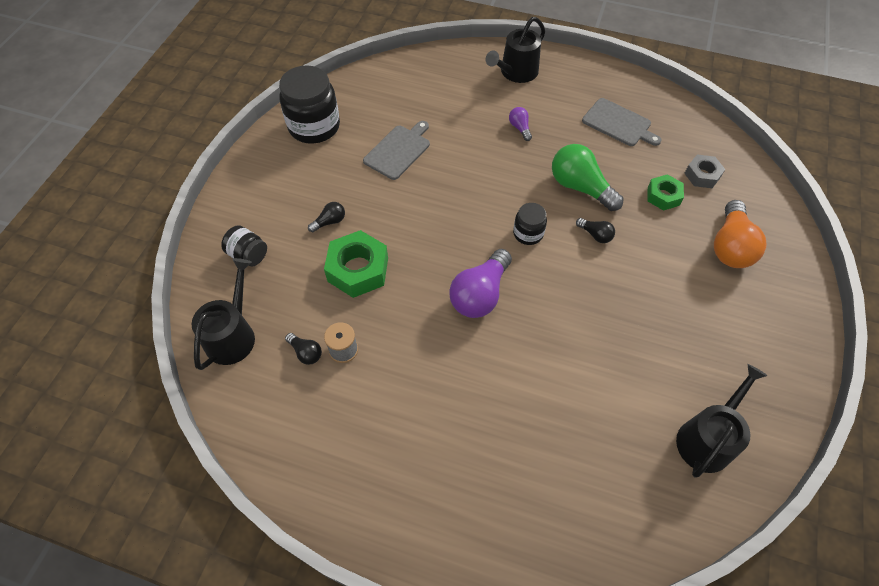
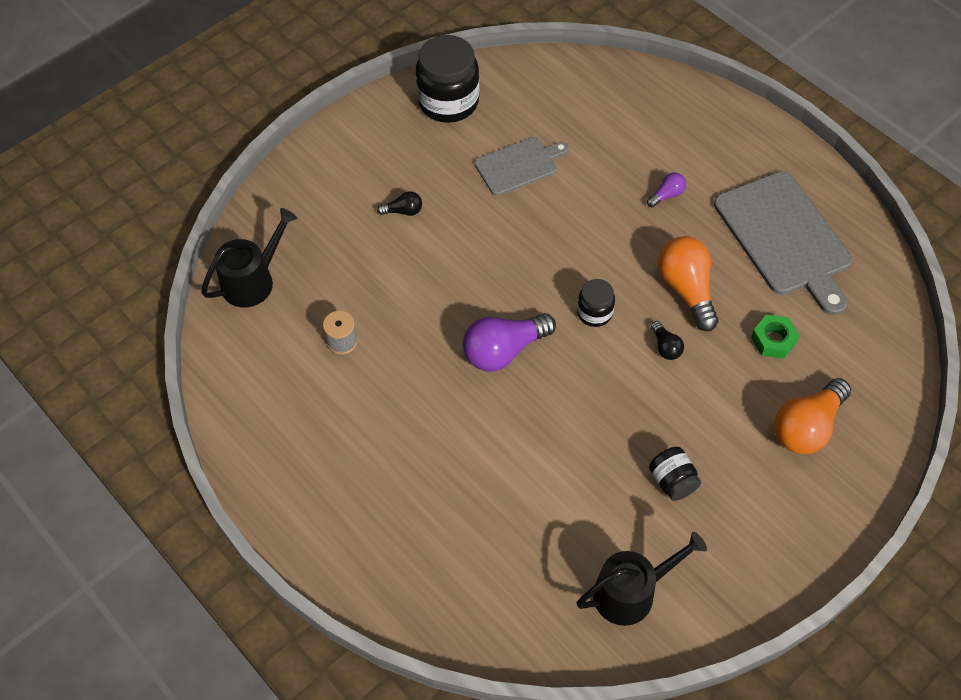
camera: 30 degrees right, 0 degrees up
(248, 255) = (308, 210): black jar -> black jar (672, 481)
(306, 352) = (307, 327): black light bulb -> none
(358, 269) = (401, 271): green nut -> none
(516, 72) = (708, 128): black watering can -> none
(520, 128) = (666, 195): purple light bulb -> purple light bulb turned 45 degrees clockwise
(580, 187) = (686, 289): green light bulb -> orange light bulb
(618, 123) = (784, 237): grey cutting board -> grey cutting board, size x1.73
(702, 175) = (837, 338): grey nut -> none

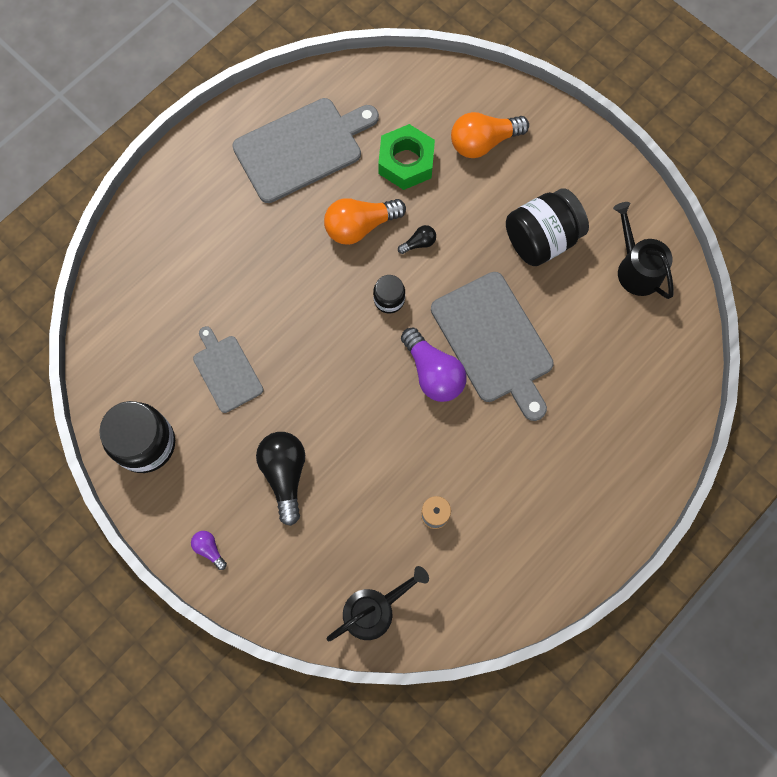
camera: 95 degrees left, 15 degrees up
(253, 281) = (374, 610): black watering can -> black watering can turned 105 degrees clockwise
(403, 211) = (285, 475): black light bulb -> black light bulb, size x2.07
(538, 416) = (494, 341): none -> grey cutting board
(666, 195) = (259, 241): purple light bulb -> purple light bulb (209, 549)
(672, 481) = (541, 239): black jar -> black jar, size x1.91
(773, 340) = (406, 162): green nut -> green nut, size x1.66
(807, 427) = (483, 142): orange light bulb -> orange light bulb turned 120 degrees clockwise

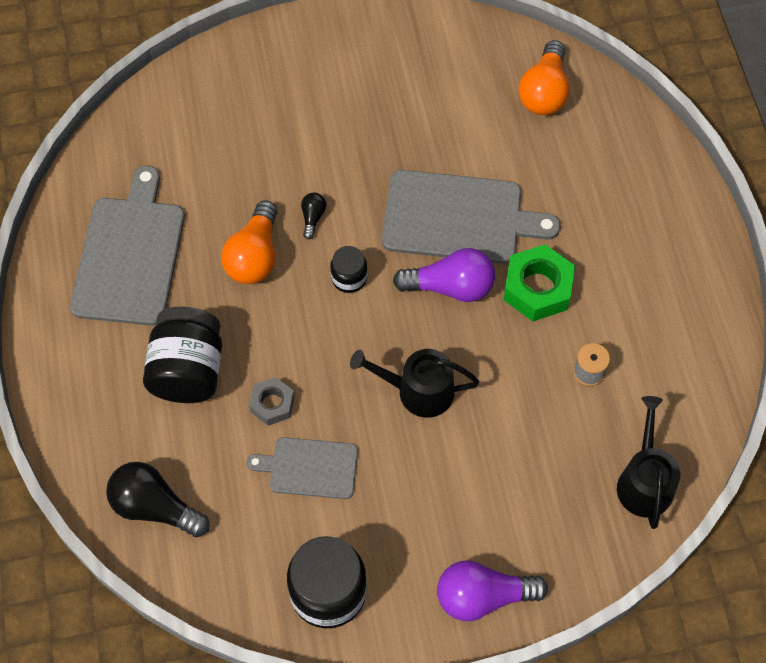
camera: 55 degrees left, 10 degrees down
(209, 549) = (483, 596): purple light bulb -> purple light bulb, size x2.07
(256, 315) = (272, 404): none -> grey nut
(285, 475) = (456, 479): black light bulb -> black light bulb (155, 507)
(406, 162) = (221, 176): green nut -> green nut (537, 288)
(483, 142) = (256, 102): orange light bulb -> orange light bulb (544, 92)
(541, 239) = (390, 118): black jar -> black jar (188, 370)
(636, 269) = (476, 65): black watering can -> black watering can (418, 391)

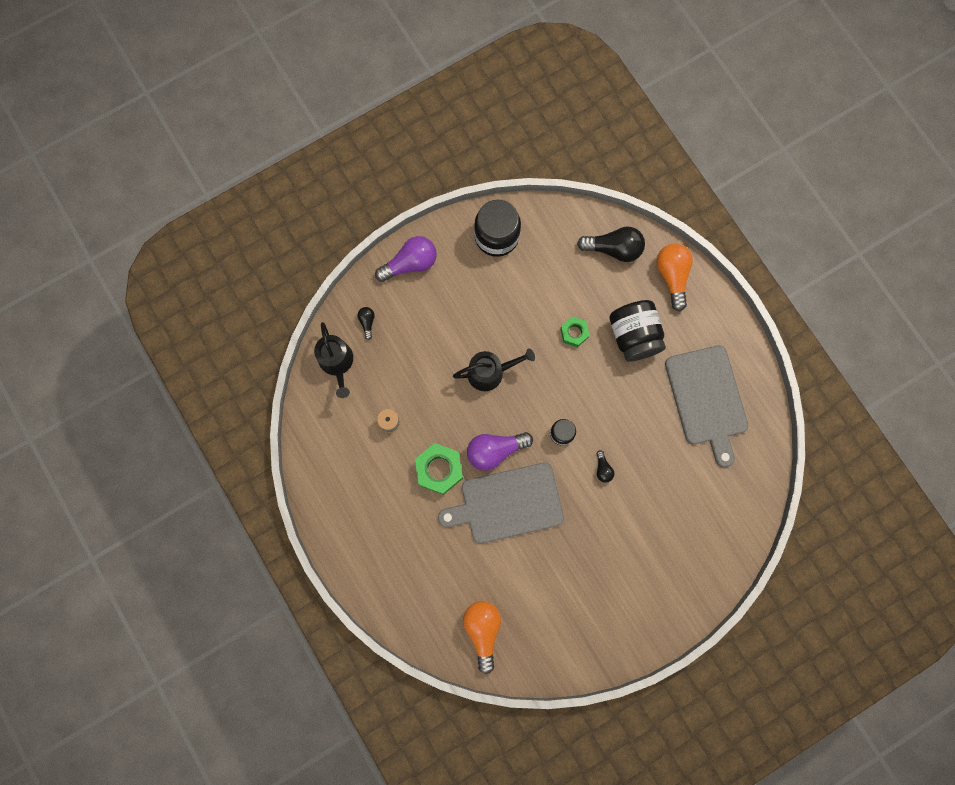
camera: 160 degrees right, 15 degrees up
(254, 256) = (628, 427): orange light bulb -> orange light bulb (672, 276)
(272, 404) = (574, 333): grey nut -> green nut
(310, 468) = (535, 302): grey cutting board -> none
(580, 527) = (367, 322): none -> black light bulb

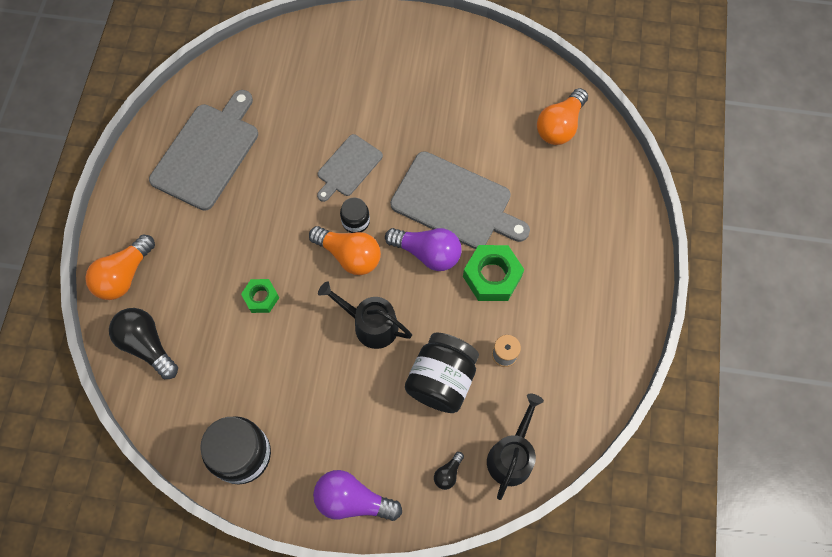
camera: 140 degrees left, 10 degrees down
(544, 406) = (349, 255): none -> orange light bulb
(603, 469) = (348, 167): black light bulb -> grey cutting board
(634, 336) = (212, 252): black jar -> black jar (441, 380)

